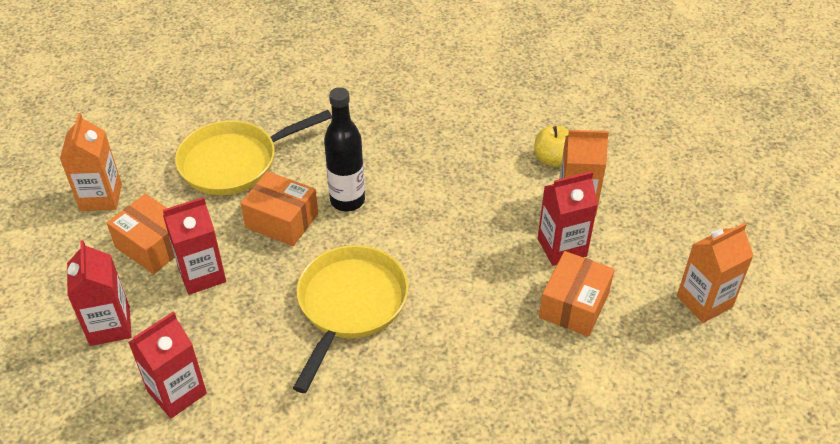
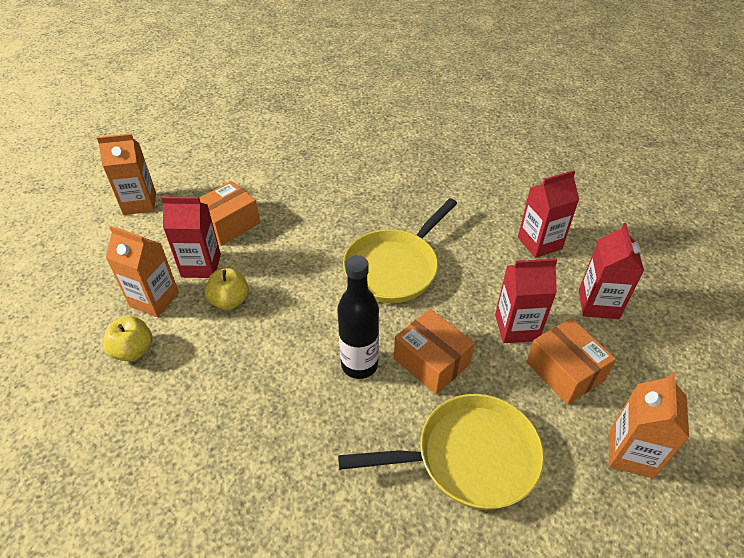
camera: 160 degrees left, 0 degrees up
(503, 221) = (230, 301): none -> yellow apple

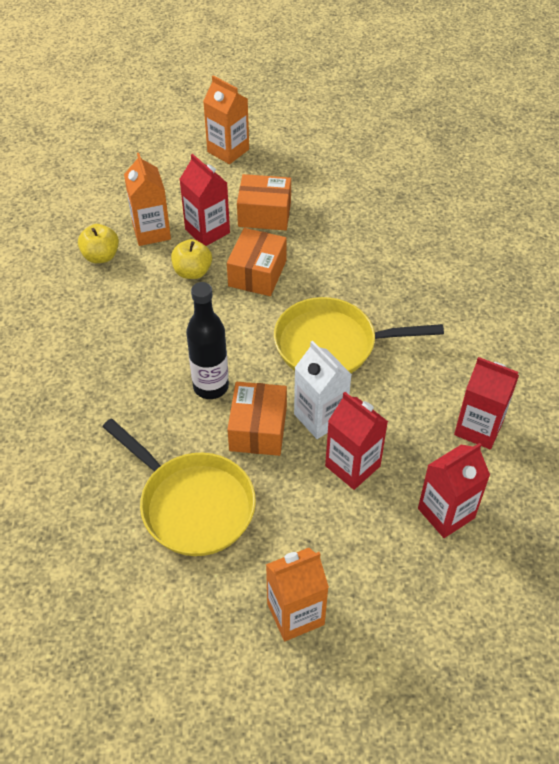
camera: 50 degrees right, 5 degrees up
(455, 317) = (320, 417): none -> white carton
(564, 371) = (338, 525): orange box -> orange box (257, 273)

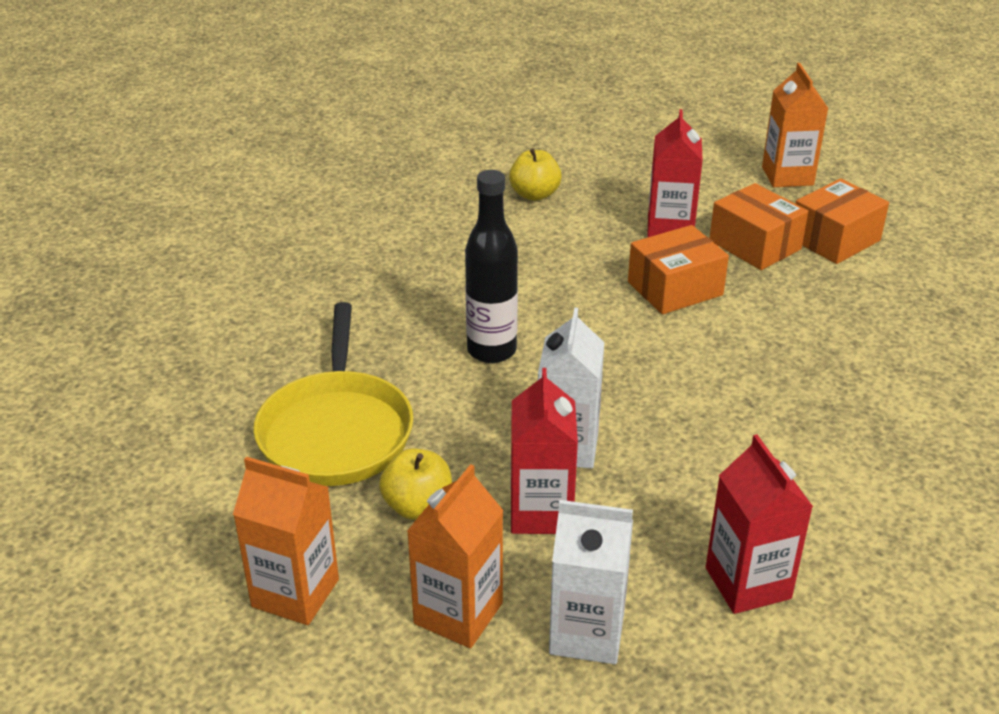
camera: 45 degrees right, 15 degrees down
(151, 232) = (611, 201): orange carton -> orange carton (458, 613)
(192, 272) = (607, 251): yellow apple -> yellow apple (418, 506)
(258, 429) = (487, 414): orange box -> orange box (834, 239)
(332, 345) = (673, 394): yellow pan -> none
(446, 513) = (587, 633): red carton -> white carton

